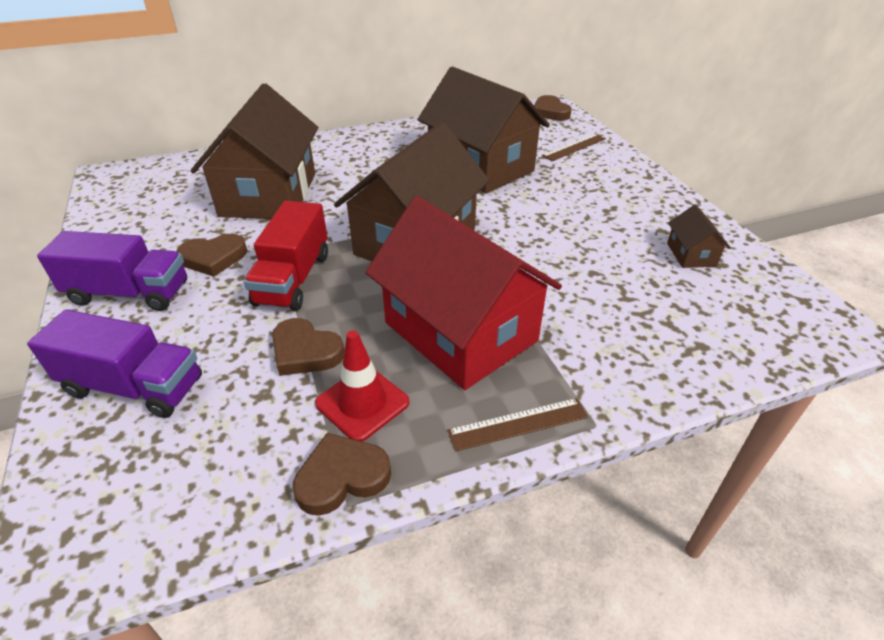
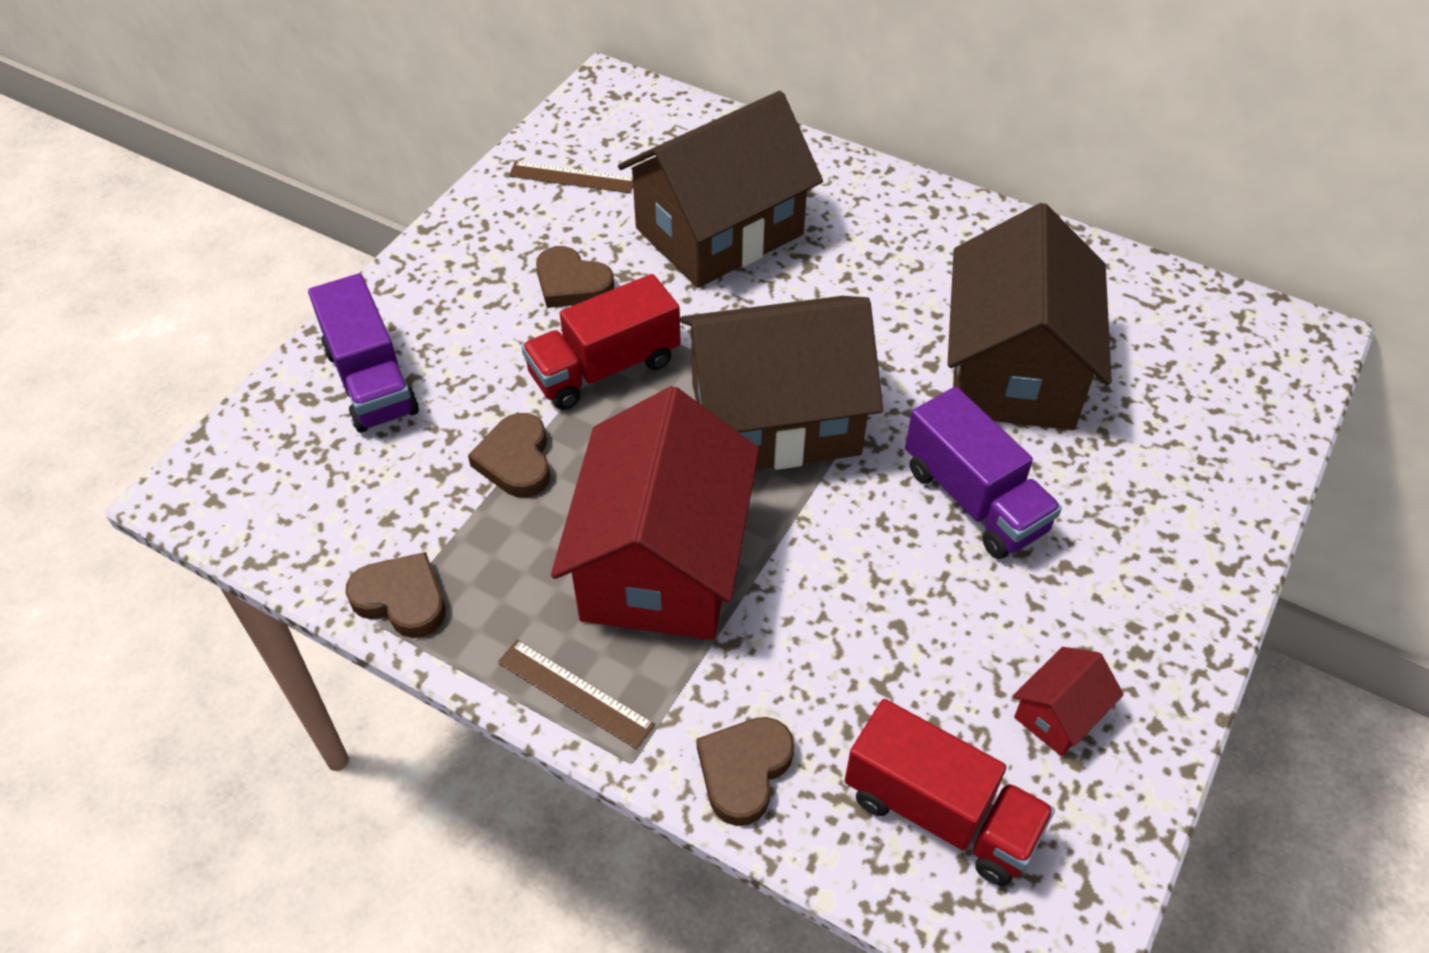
camera: 50 degrees right, 10 degrees up
(129, 293) = (466, 273): purple truck -> purple truck (974, 499)
(362, 403) = (493, 552): red traffic cone -> none
(550, 112) = (1283, 345): brown heart -> brown heart (744, 771)
(574, 147) = (1204, 435): brown ruler -> brown ruler (572, 177)
(691, 254) = (1059, 714): brown house -> red house
(724, 320) = (940, 813): none -> red truck

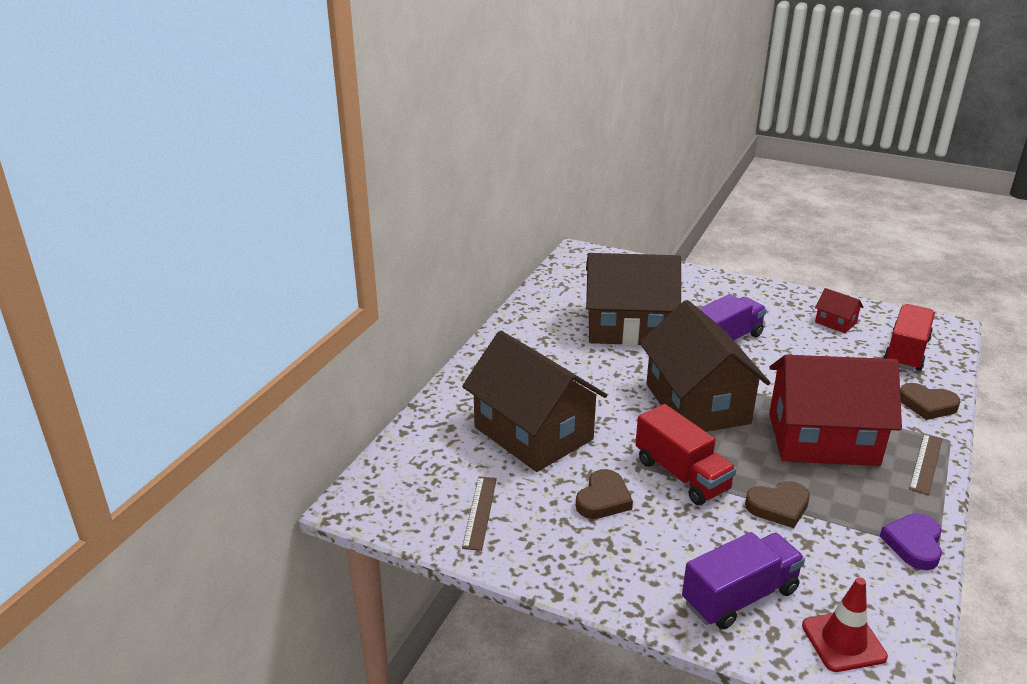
camera: 95 degrees left, 20 degrees down
(272, 461) = (843, 641): none -> red traffic cone
(401, 599) = (914, 544): brown heart -> purple heart

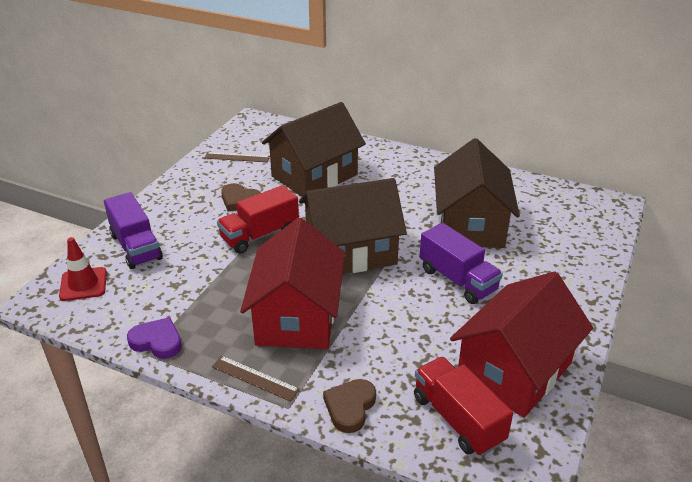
camera: 90 degrees right, 5 degrees up
(778, 507) = (216, 277): brown heart -> none
(835, 322) = (514, 370): red house -> red house, size x2.43
(906, 352) = (458, 419): red truck -> red truck turned 150 degrees counterclockwise

